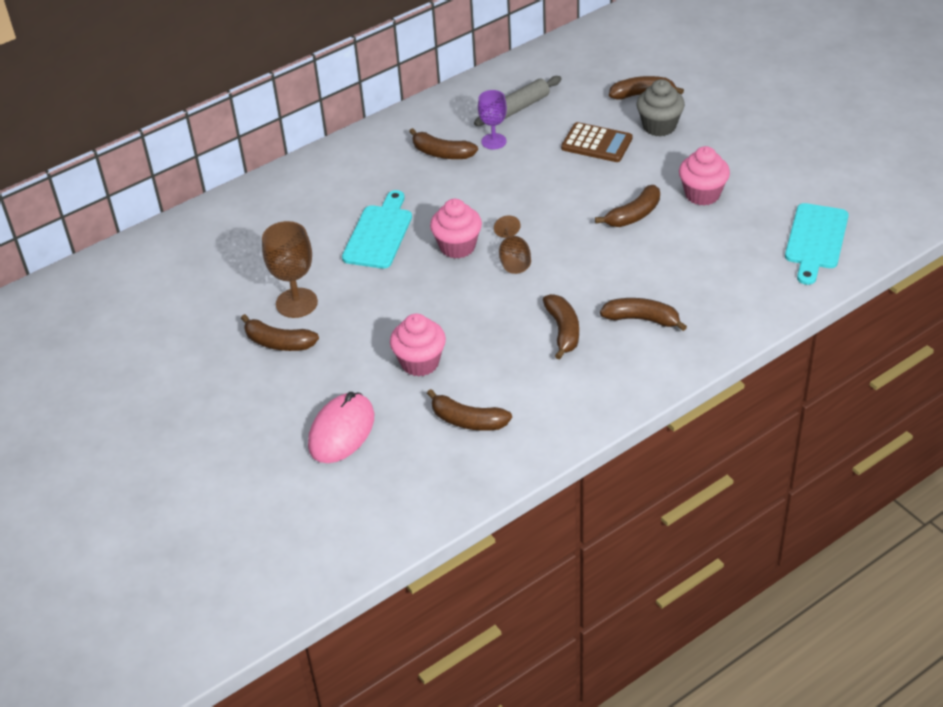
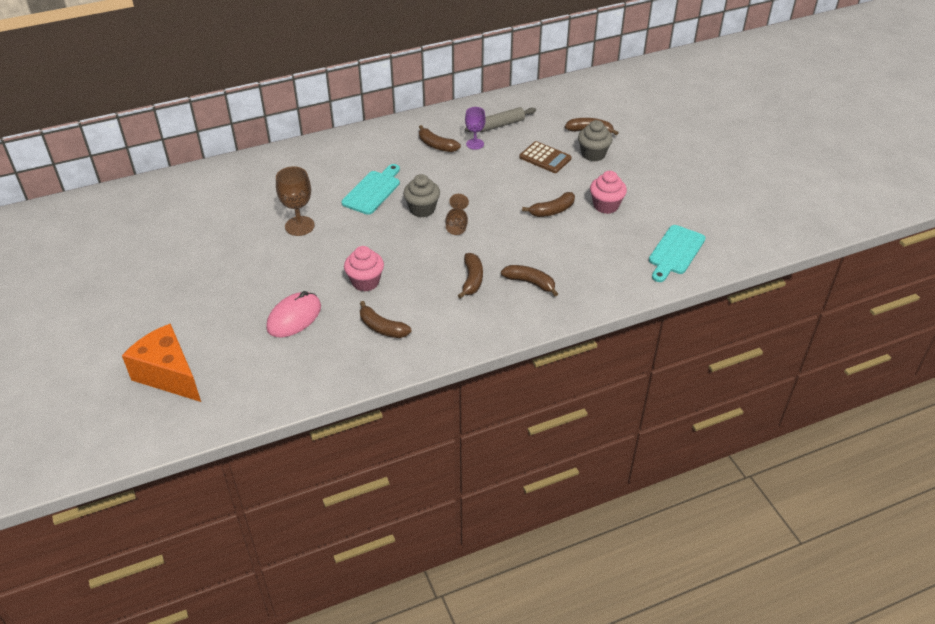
camera: 10 degrees right, 0 degrees up
(200, 546) = (169, 375): none -> orange cheese
(278, 342) = (277, 250): brown banana -> none
(457, 247) = (422, 209): pink cupcake -> grey cupcake

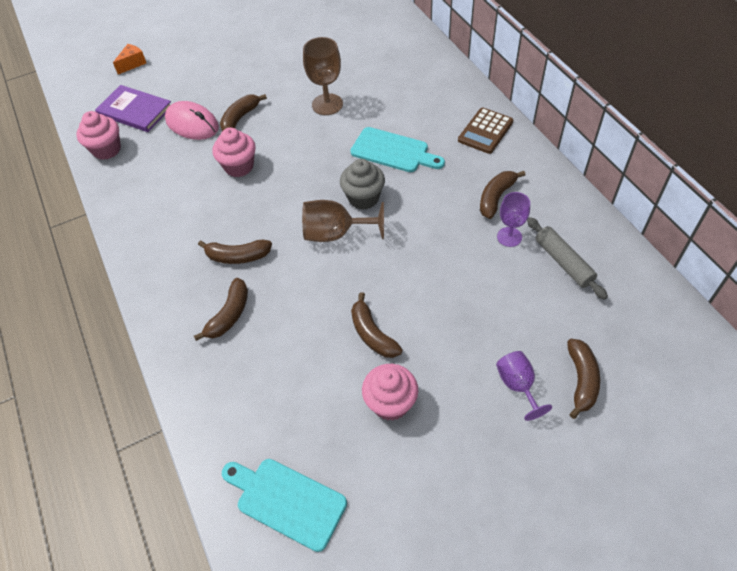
camera: 90 degrees right, 10 degrees up
(169, 375) = (133, 64): orange cheese -> orange cheese, size x0.45
(256, 365) = (135, 110): none -> purple book
(312, 382) = (107, 149): none -> pink cupcake
(382, 328) = (170, 188): brown banana -> brown banana (240, 118)
(457, 225) = (335, 233): brown goblet -> brown goblet, size x1.50
(545, 158) = (494, 321): brown calculator -> brown calculator (485, 131)
(593, 154) = (517, 385): grey cupcake -> purple goblet

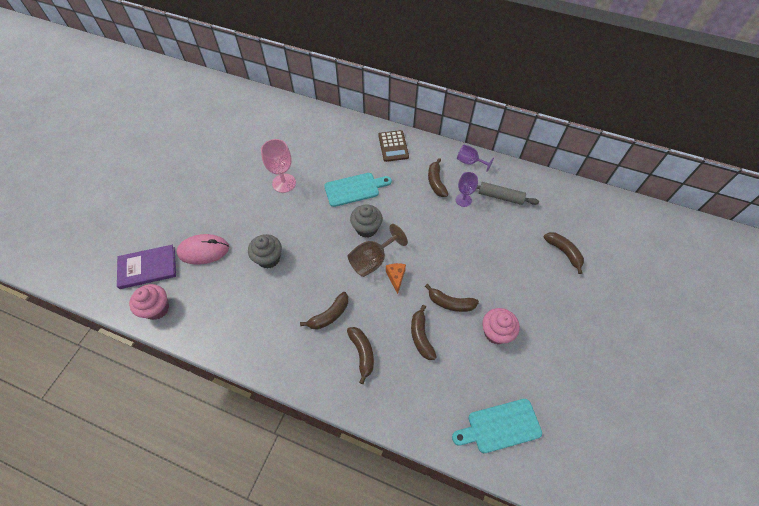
camera: 45 degrees left, 5 degrees up
(133, 64) = (106, 235): orange cheese -> orange cheese (396, 278)
(239, 166) = (268, 258): pink cupcake -> grey cupcake
(240, 118) = (234, 226): brown banana -> brown banana (421, 336)
(327, 104) = (284, 183): brown goblet -> pink goblet
(517, 385) = (541, 276): purple goblet -> purple goblet (470, 162)

